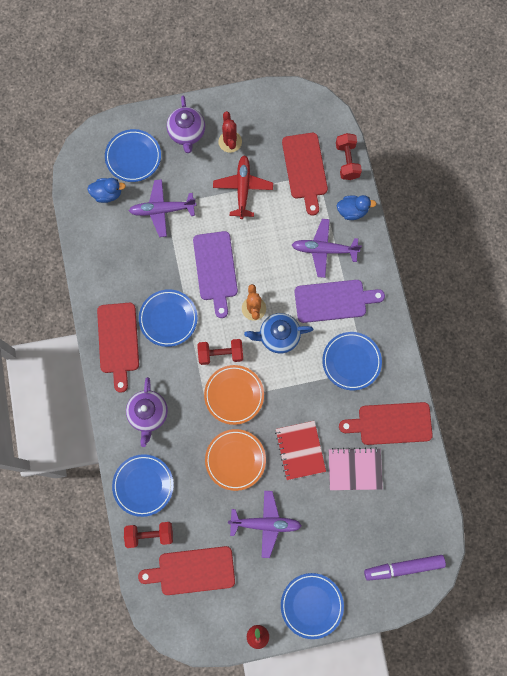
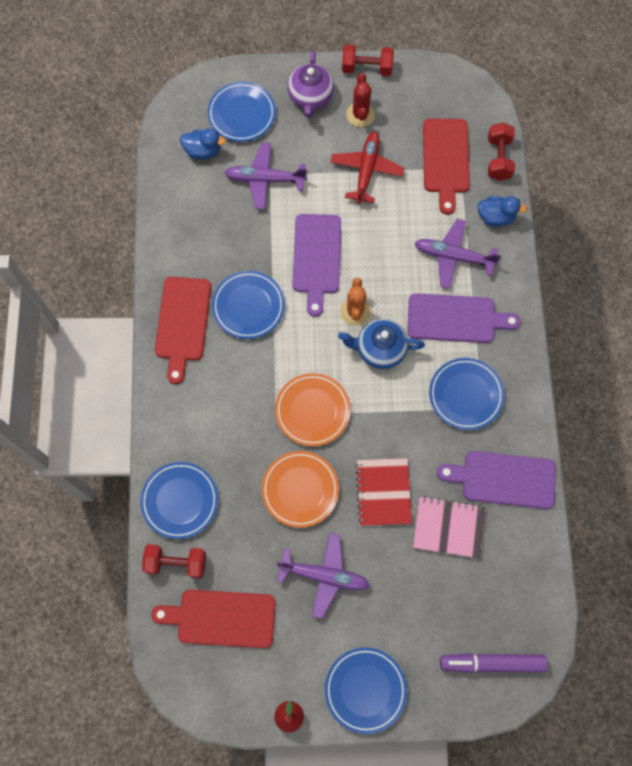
camera: 10 degrees right, 5 degrees down
(148, 414) = (202, 415): purple teapot -> none
(220, 354) = (305, 359): red dumbbell -> red dumbbell (367, 68)
(391, 423) = (503, 479): red cutting board -> purple cutting board

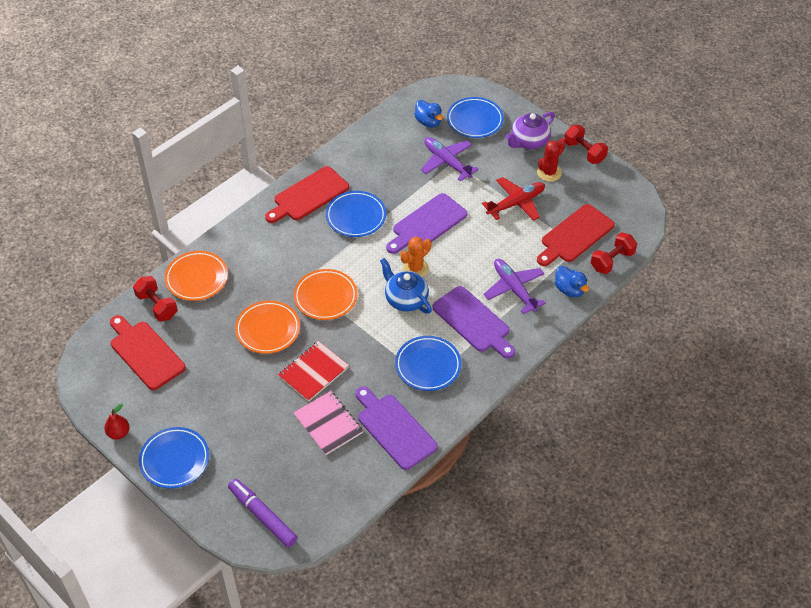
camera: 45 degrees right, 20 degrees down
(180, 501) = (197, 278): blue plate -> orange plate
(323, 575) = (226, 383): purple plane -> none

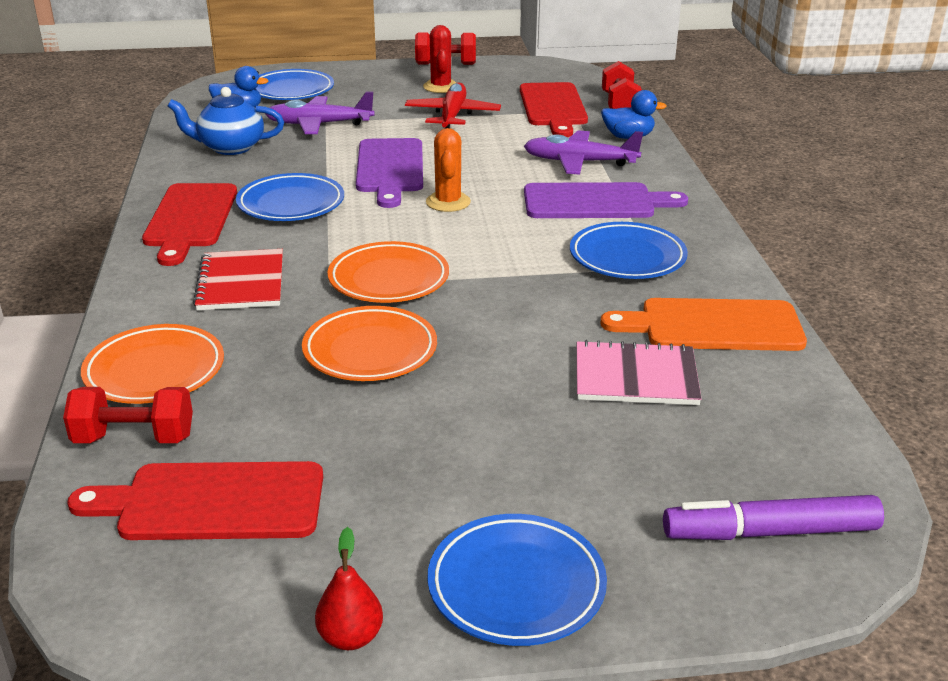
camera: 50 degrees left, 20 degrees down
(313, 372) = (514, 347): red notebook -> red notebook (241, 282)
(394, 429) = (713, 326): purple cutting board -> orange cutting board
(405, 299) = (488, 227): blue teapot -> blue teapot (230, 147)
(529, 141) = (378, 80): purple teapot -> none

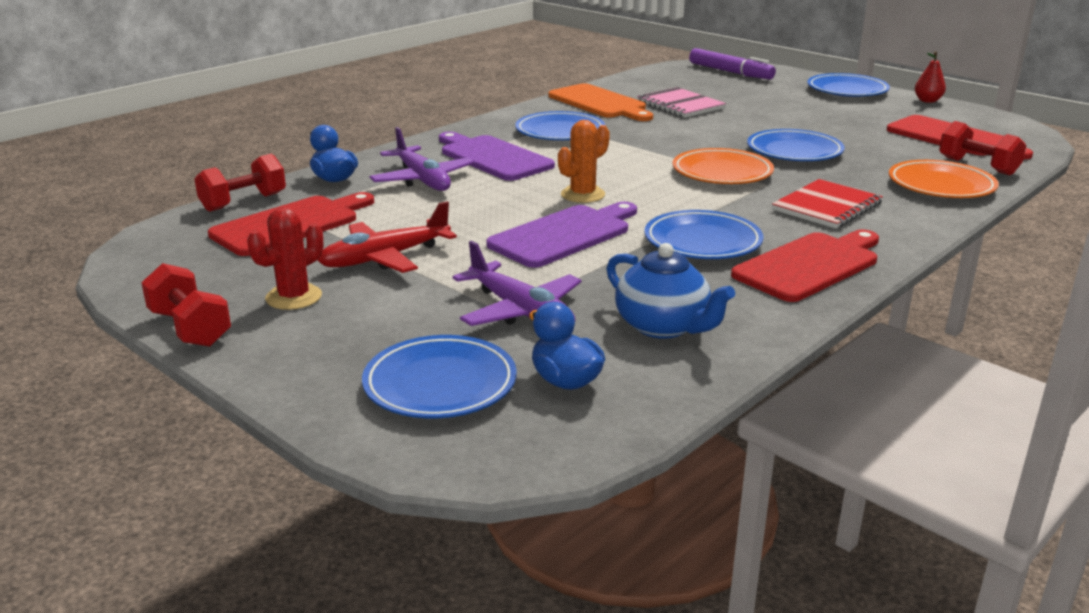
camera: 130 degrees left, 5 degrees down
(370, 351) = (794, 152): orange plate -> blue plate

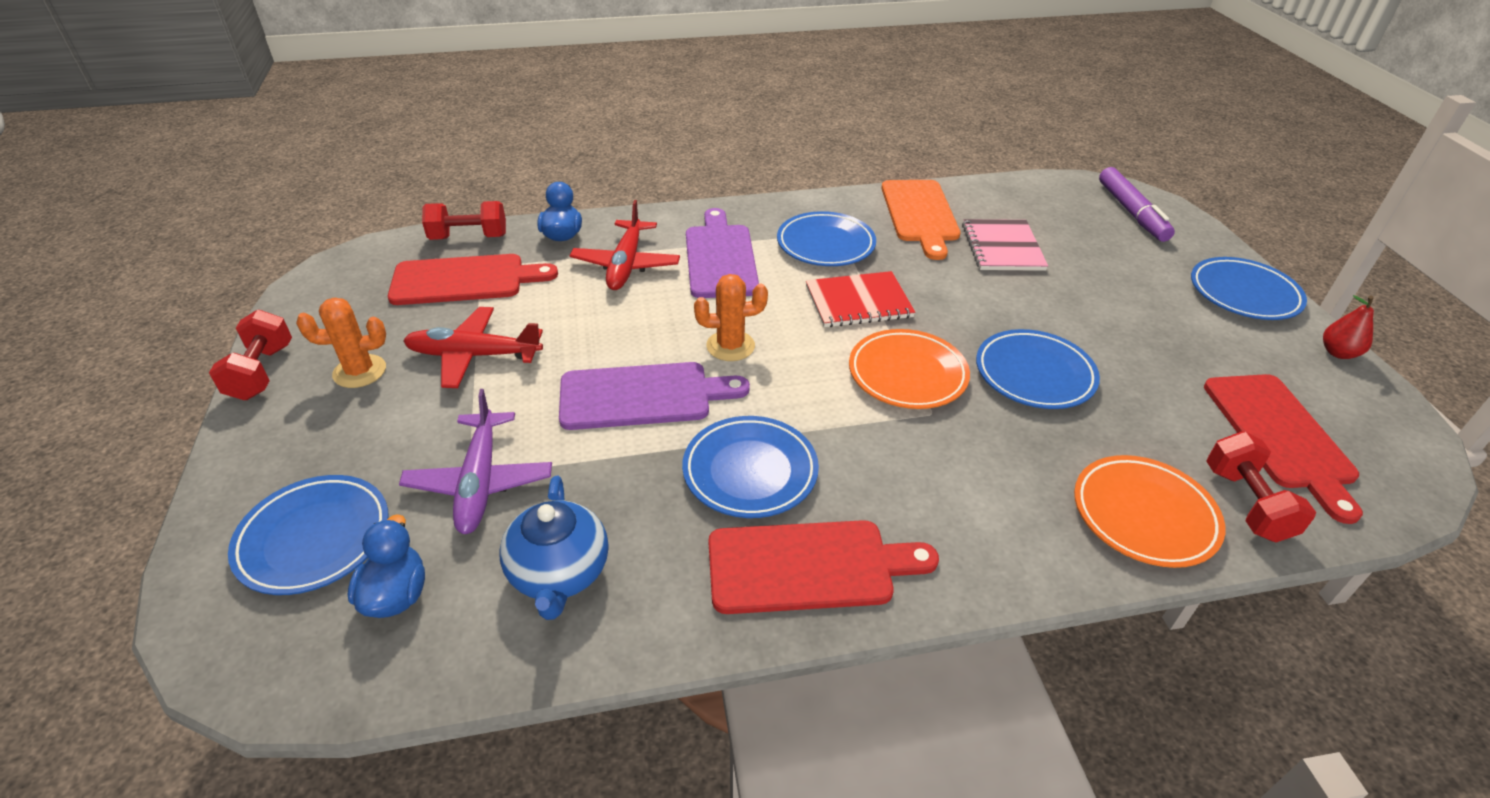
camera: 35 degrees right, 15 degrees up
(294, 297) = (359, 371): red cactus -> orange cactus
(422, 179) = (626, 264): purple plane -> red plane
(827, 206) = (952, 482): red notebook -> red notebook (858, 302)

